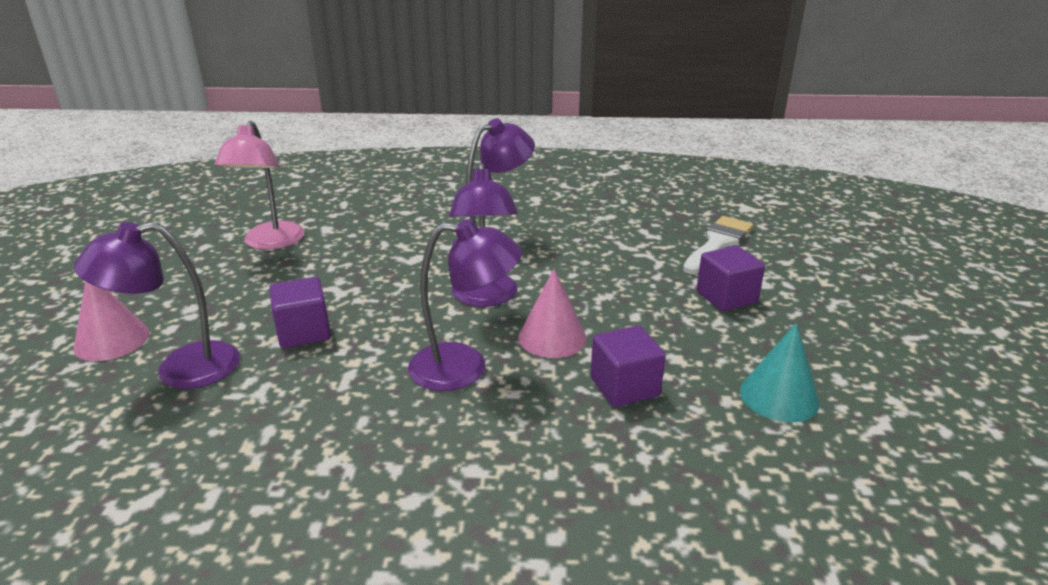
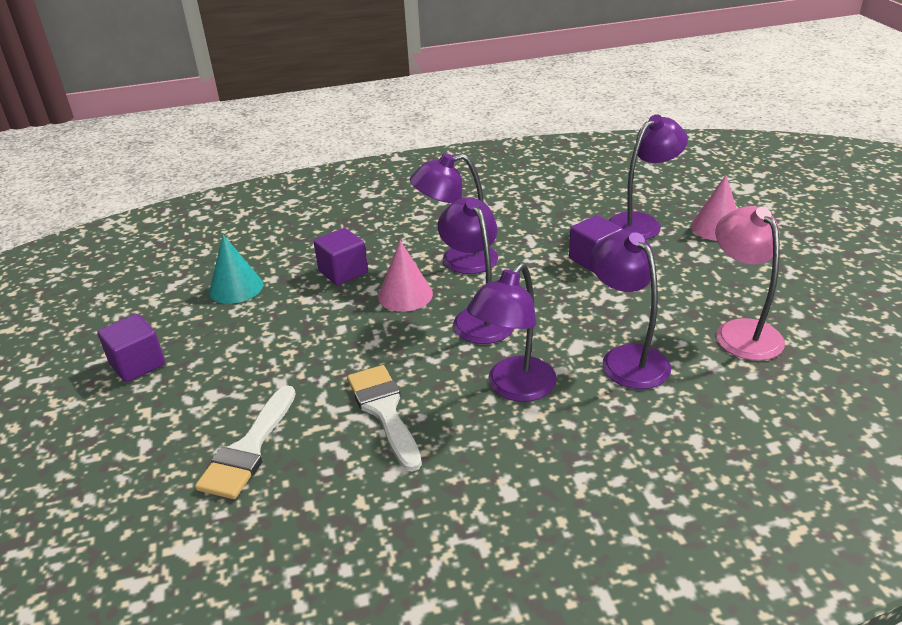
camera: 165 degrees right, 5 degrees up
(385, 243) = (626, 358): none -> purple lamp
(605, 246) = (384, 411): none -> white brush
(726, 297) = (255, 367): purple cube -> purple cube (137, 364)

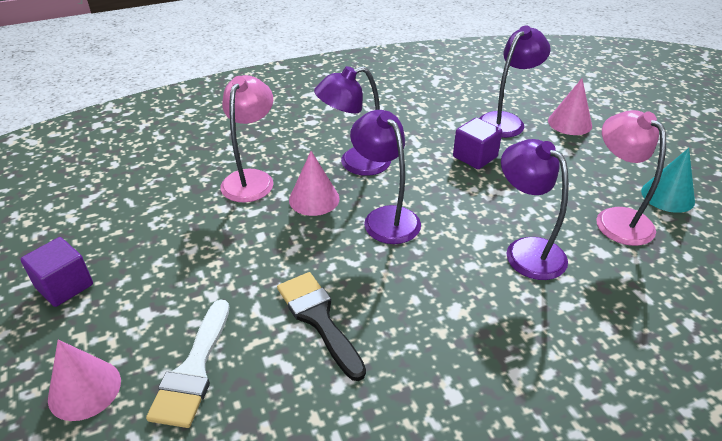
camera: 10 degrees left, 5 degrees up
(142, 458) = (84, 389): none -> pink cone
(236, 287) = (151, 199): turquoise cone -> turquoise cone (667, 196)
(343, 272) = (251, 179): purple cube -> pink lamp
(384, 411) = (319, 319): white brush -> black brush
(514, 388) = (433, 287): purple lamp -> none

